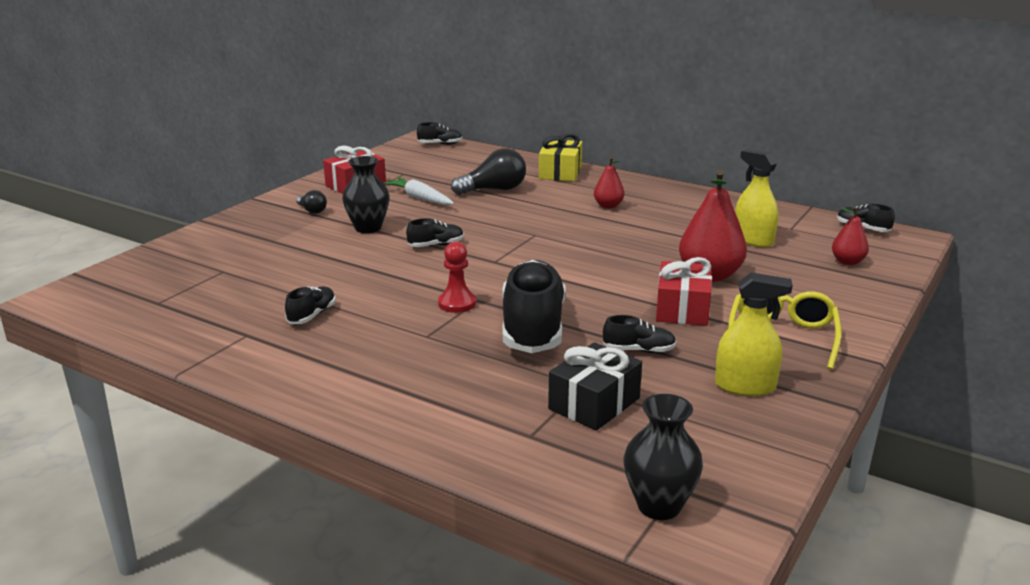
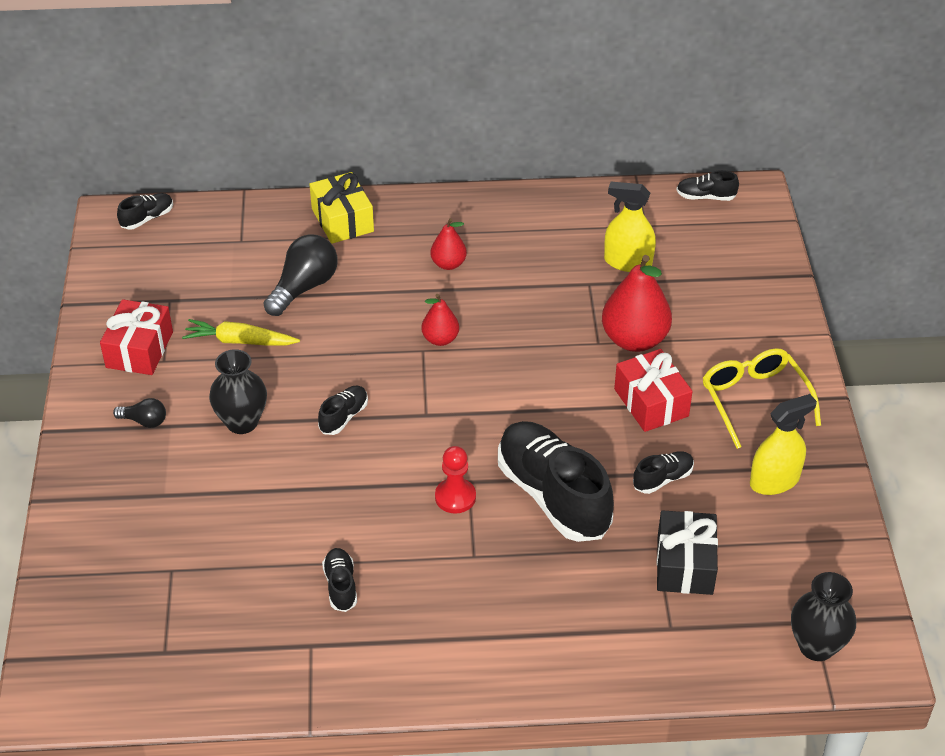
camera: 35 degrees left, 20 degrees up
(420, 198) = (240, 341): white carrot -> yellow carrot
(847, 262) = (729, 260): red pear -> red pear (440, 339)

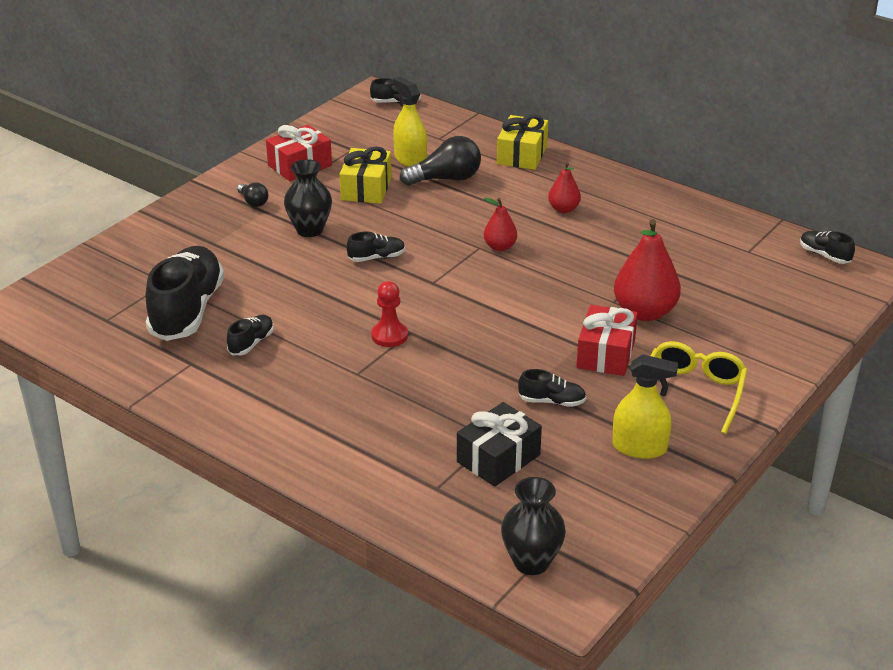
camera: 40 degrees right, 10 degrees down
(240, 341) = (366, 188): yellow carrot -> yellow gift
(553, 496) = (457, 369): black shoe -> black shoe (187, 311)
(628, 262) = (703, 266): yellow spray bottle -> yellow spray bottle (410, 159)

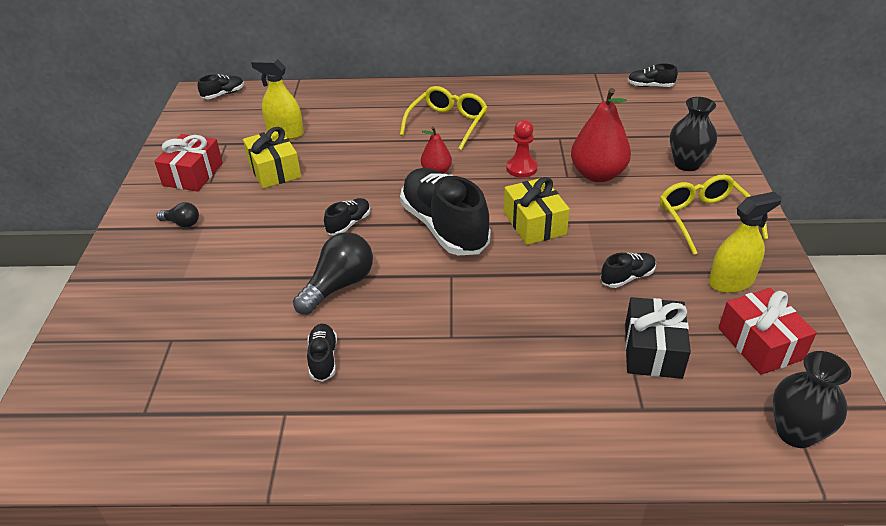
camera: 35 degrees left, 5 degrees up
(187, 311) = (223, 358): black shoe -> black shoe (444, 227)
(309, 230) = (263, 226): black vase -> black vase (687, 164)
(389, 336) = (438, 287): red pawn -> red pawn (521, 168)
(446, 179) = (332, 137): black light bulb -> black light bulb (339, 285)
(522, 155) = (369, 97): yellow gift -> yellow gift (534, 223)
(563, 209) = (447, 124): red pear -> yellow glasses
(606, 354) = (614, 219): red gift -> red gift (760, 343)

